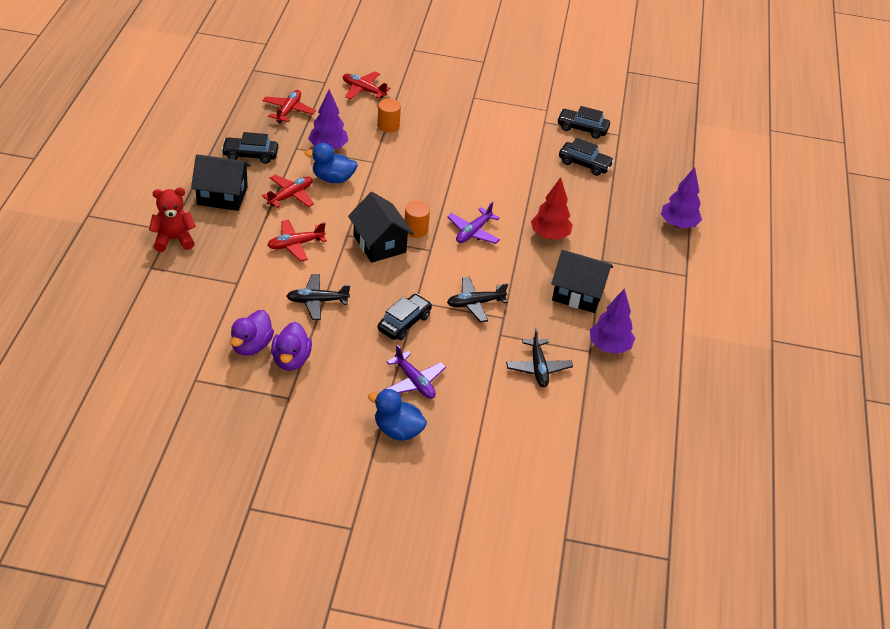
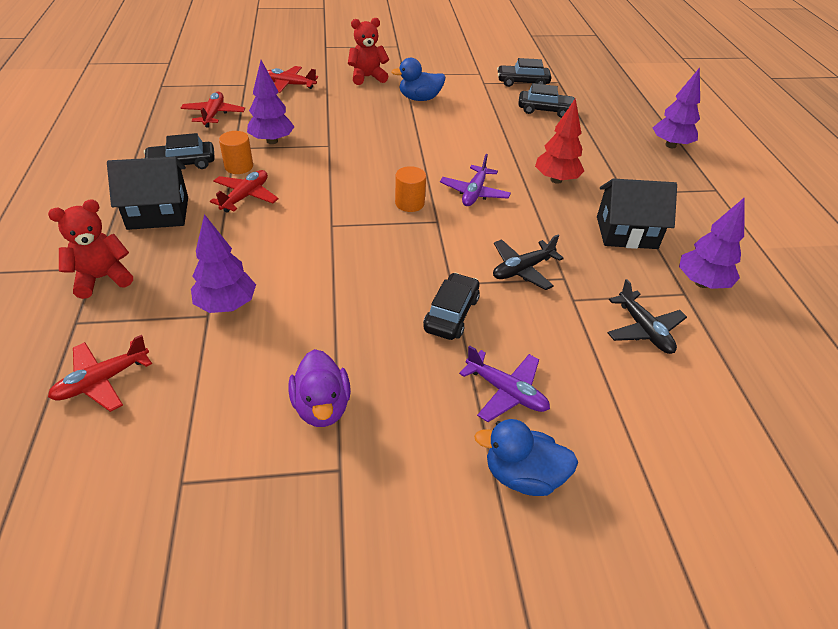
camera: 15 degrees left, 0 degrees up
(251, 279) = (227, 305): none -> purple tree
(251, 346) = (255, 401): purple duck -> none
(295, 244) = (271, 249): red plane -> red plane (102, 381)
(317, 301) = (326, 313): black plane -> none
(333, 178) = (290, 170): blue duck -> blue duck (419, 98)
(379, 244) = (375, 227): black house -> none
(388, 126) = (329, 110): orange cylinder -> orange cylinder (239, 166)
(437, 94) = (367, 77): none -> red teddy bear

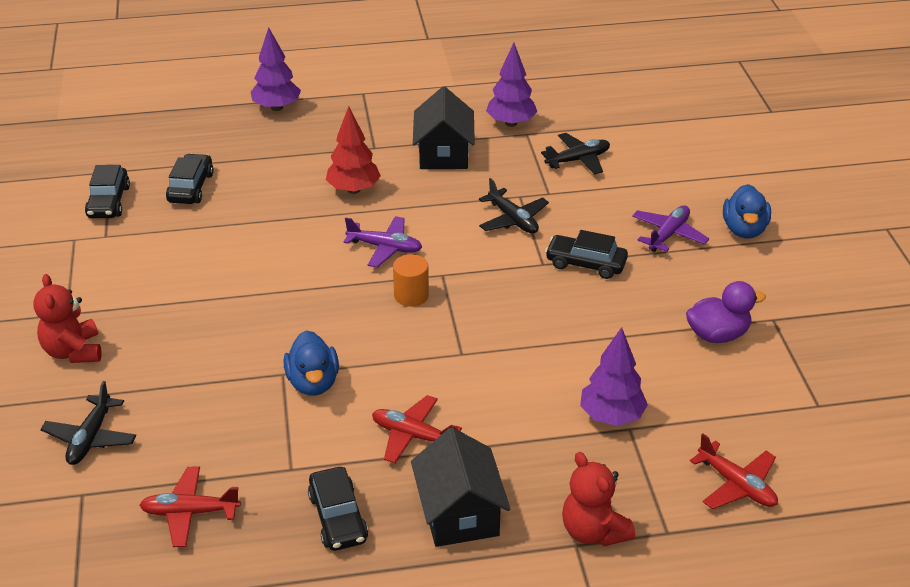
camera: 90 degrees left, 5 degrees down
(239, 166) = (342, 455): orange cylinder -> none
(272, 141) = (272, 432): purple tree -> none
(289, 85) = (90, 438): red plane -> black plane
(419, 98) = (150, 295): blue duck -> blue duck (313, 383)

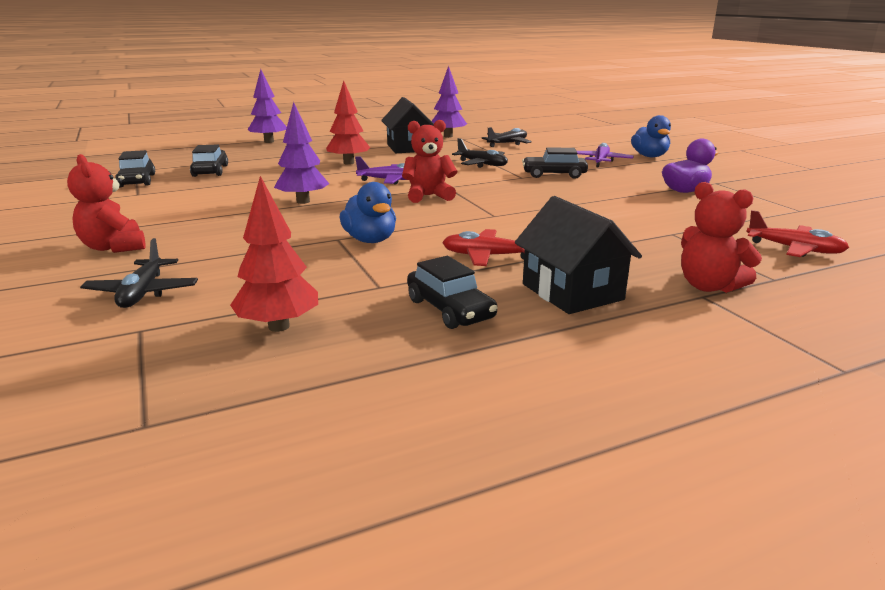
camera: 15 degrees left, 15 degrees down
(190, 512) = (279, 326): red plane -> red tree
(411, 295) = (428, 196): orange cylinder -> red teddy bear
(611, 416) = (650, 230): purple tree -> purple tree (303, 201)

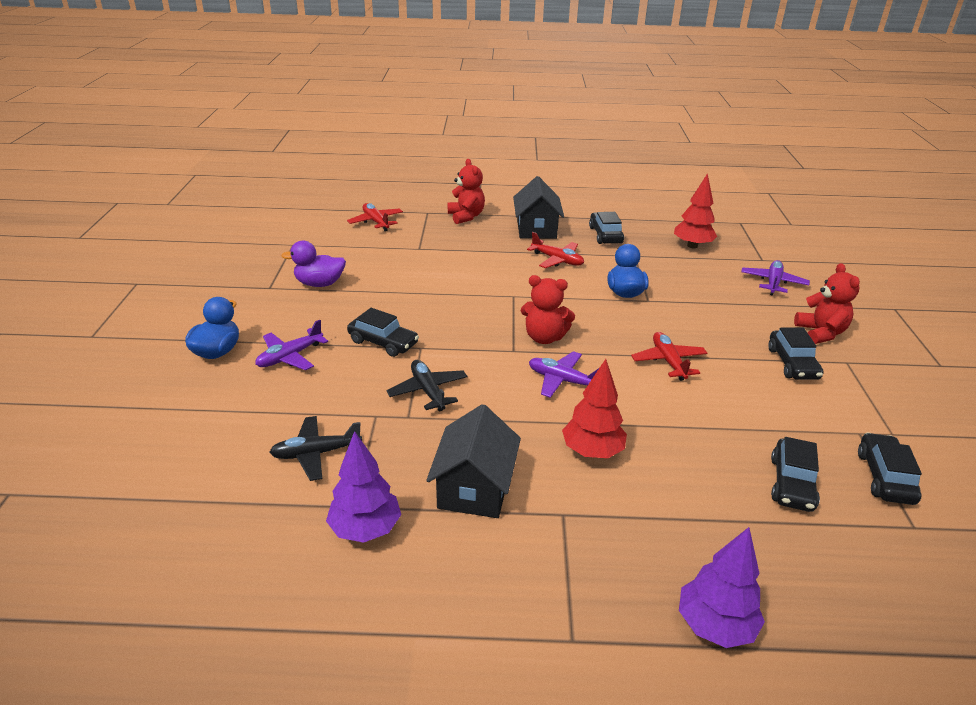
camera: 155 degrees left, 10 degrees up
(143, 293) = (773, 283): black plane -> purple plane
(171, 219) = (792, 363): none -> black car
(303, 201) = (668, 361): purple tree -> red plane

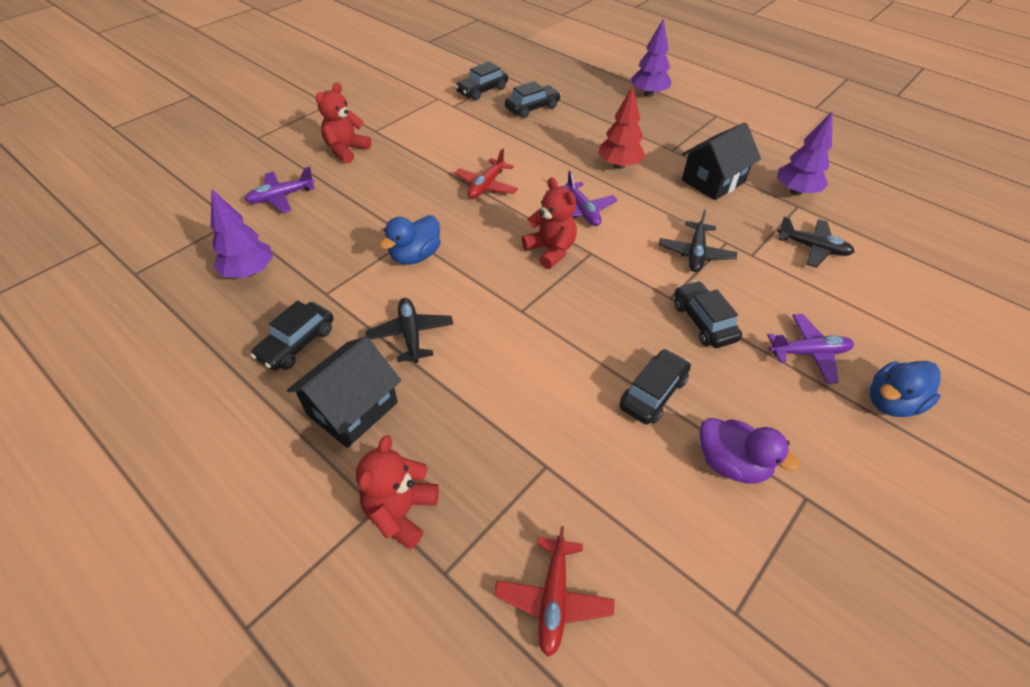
camera: 140 degrees left, 15 degrees up
(557, 260) = (411, 335): red plane -> black plane
(692, 246) = (249, 272): red tree -> purple tree
(792, 363) = (409, 145): black car -> black car (653, 393)

